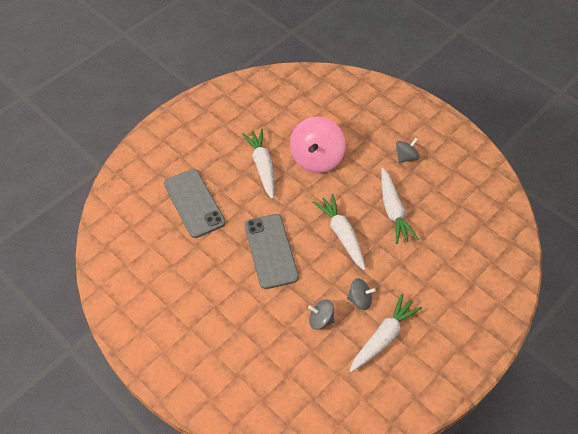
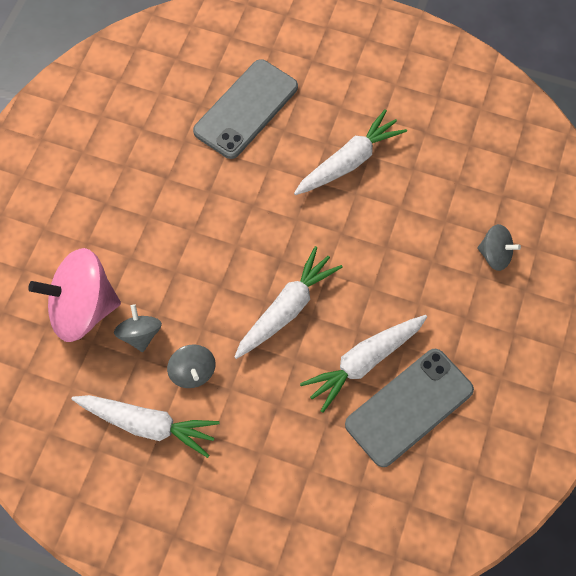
camera: 65 degrees right, 10 degrees up
(271, 251) = (217, 231): grey phone -> grey phone (409, 407)
(316, 158) = (402, 223): pink spinning top -> pink spinning top (83, 308)
(406, 157) = (475, 345): grey spinning top -> grey spinning top (494, 255)

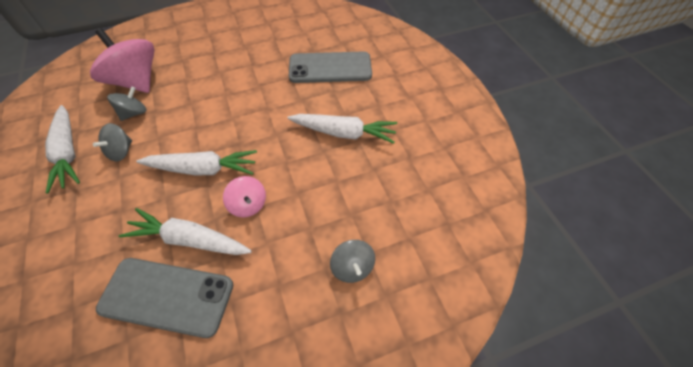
camera: 50 degrees right, 10 degrees down
(365, 294) = (248, 205): none -> pink spinning top

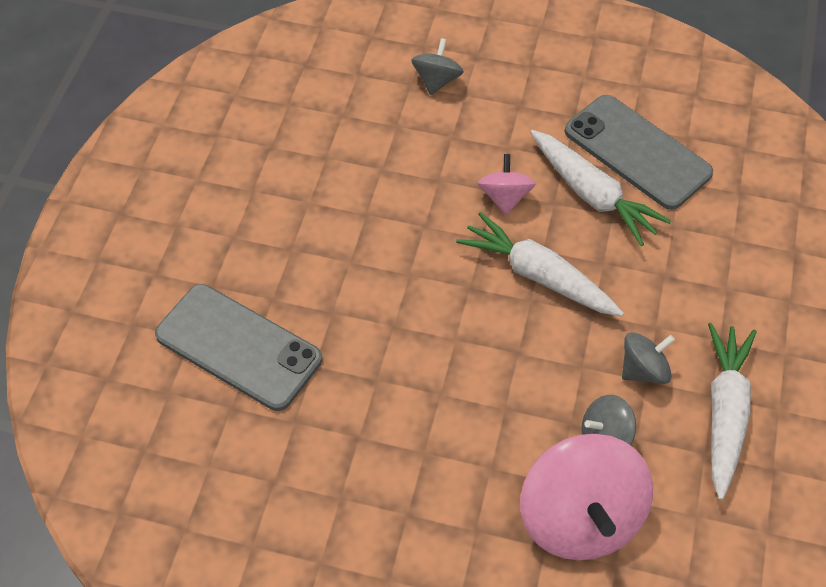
camera: 145 degrees left, 0 degrees up
(343, 133) = (319, 223): white carrot -> none

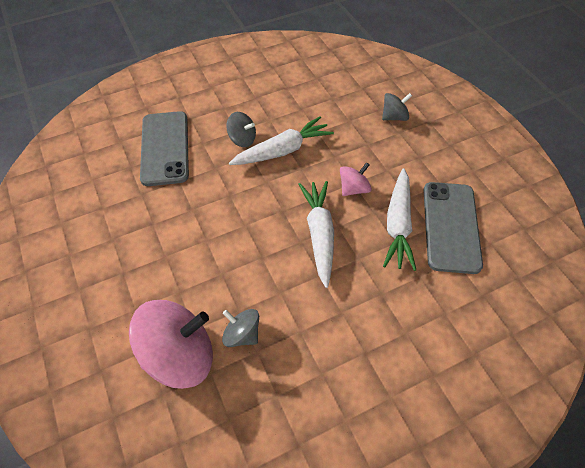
camera: 50 degrees right, 0 degrees up
(580, 518) = (180, 355): pink spinning top -> pink spinning top turned 150 degrees counterclockwise
(643, 370) = (305, 325): grey spinning top -> grey spinning top (242, 139)
(725, 413) = (315, 389): white carrot -> white carrot (282, 150)

